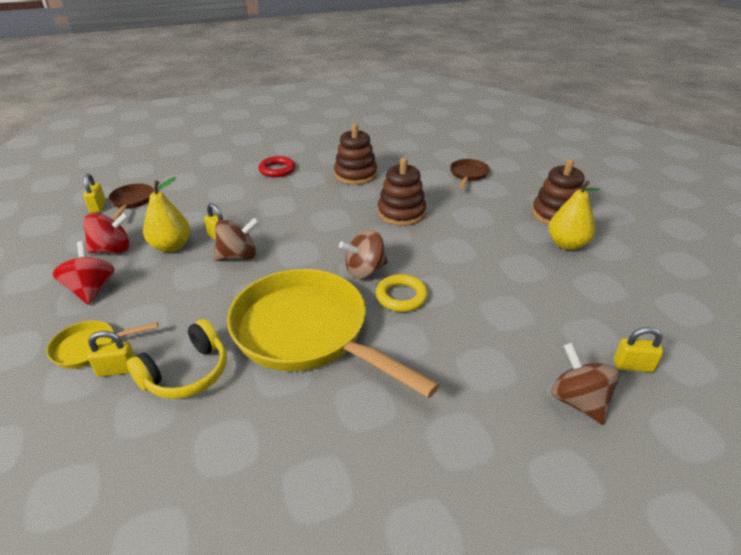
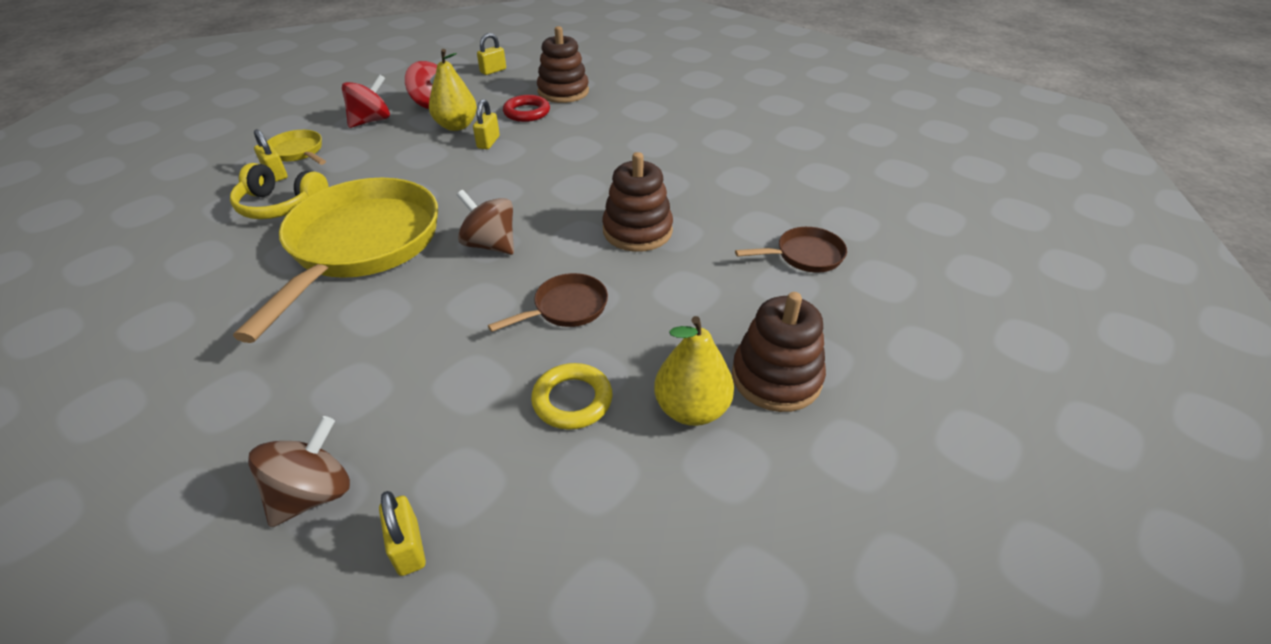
camera: 60 degrees right, 5 degrees up
(132, 201) = (514, 80): brown pan -> brown pan (566, 308)
(238, 256) = (464, 163): brown spinning top -> none
(277, 170) = (651, 120): red ring -> red ring (527, 112)
(355, 175) = (697, 169): brown stacking toy -> brown stacking toy (563, 92)
(401, 296) = (456, 286): yellow ring -> yellow ring (572, 400)

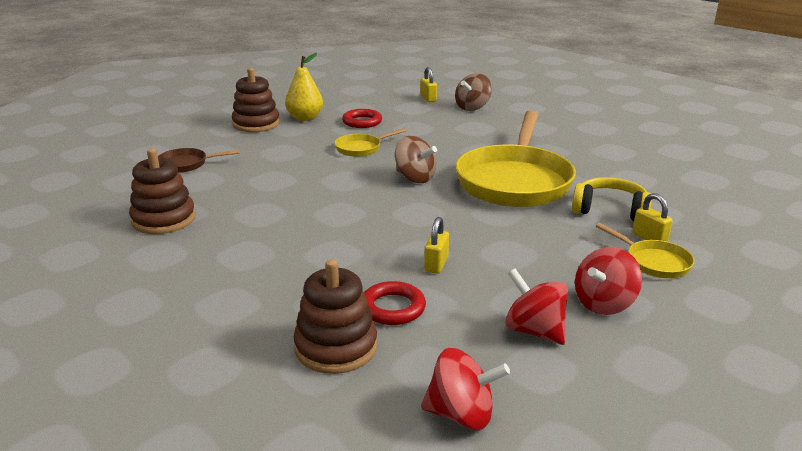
camera: 175 degrees left, 15 degrees down
(456, 126) = (483, 290): yellow pear -> none
(493, 71) = (461, 414): yellow padlock -> red spinning top
(566, 308) = (361, 148): brown pan -> yellow pan
(572, 400) = (362, 122): yellow ring -> red ring
(637, 231) = (299, 181): brown stacking toy -> brown stacking toy (164, 219)

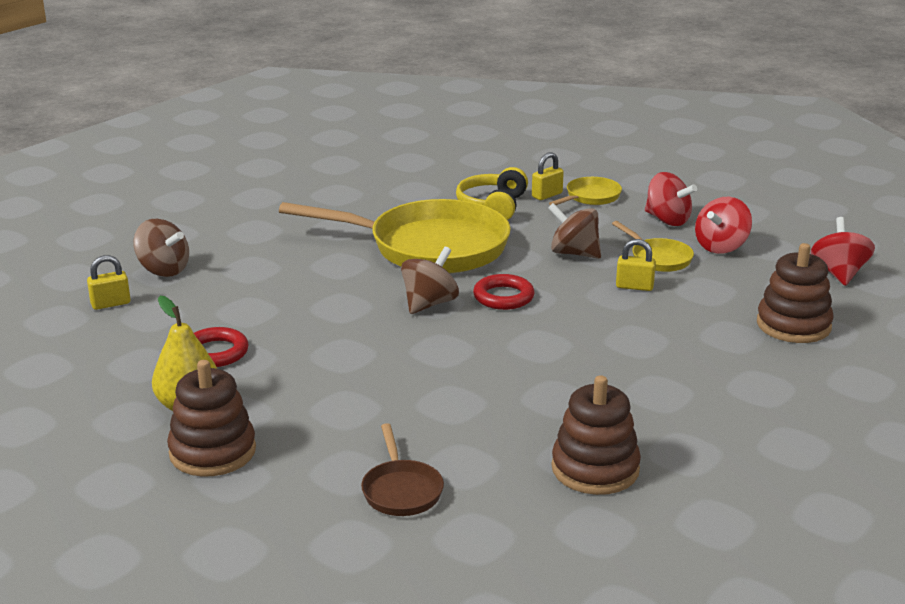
camera: 95 degrees left, 0 degrees up
(361, 148) = (329, 345): yellow pan -> yellow pan (658, 258)
(392, 308) = (720, 304): red ring -> red ring (503, 297)
(509, 241) = (574, 253): none -> brown spinning top

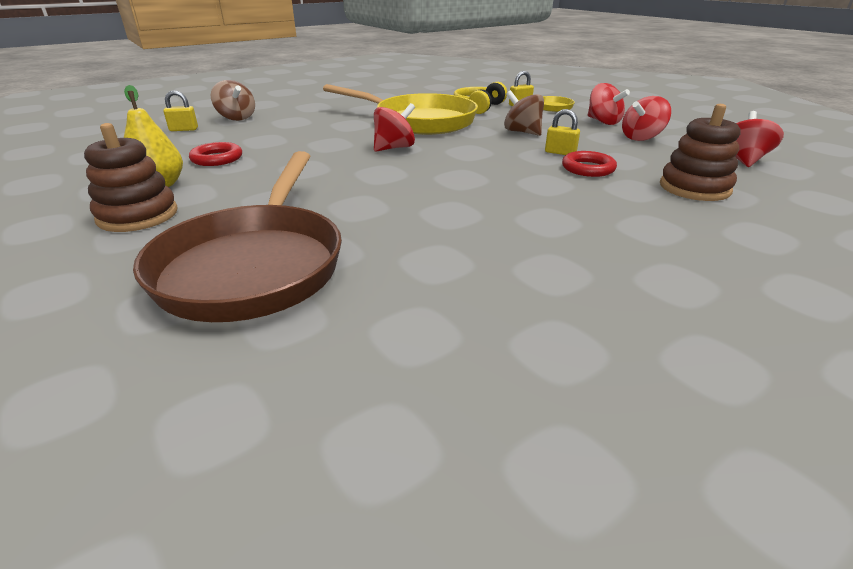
camera: 15 degrees right, 5 degrees up
(401, 490) = (254, 265): brown pan -> brown pan, size x2.30
(429, 304) = (394, 148): brown spinning top -> red spinning top
(503, 297) = (452, 149): red ring -> red ring (588, 168)
(595, 469) = (451, 273): brown stacking toy -> none
(658, 258) = (587, 140): yellow pan -> none

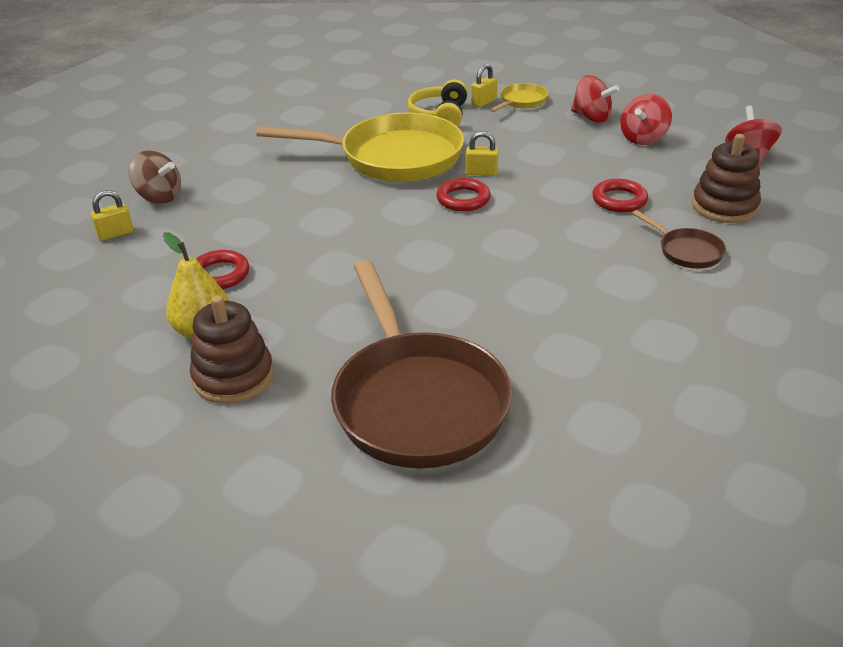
camera: 20 degrees left, 5 degrees up
(394, 148) = (404, 211): red spinning top -> none
(449, 148) = (463, 199): none -> red ring
(522, 132) = (519, 154): brown spinning top -> none
(560, 153) = (579, 181): yellow padlock -> yellow padlock (481, 172)
(630, 211) = (686, 251): none -> brown pan

